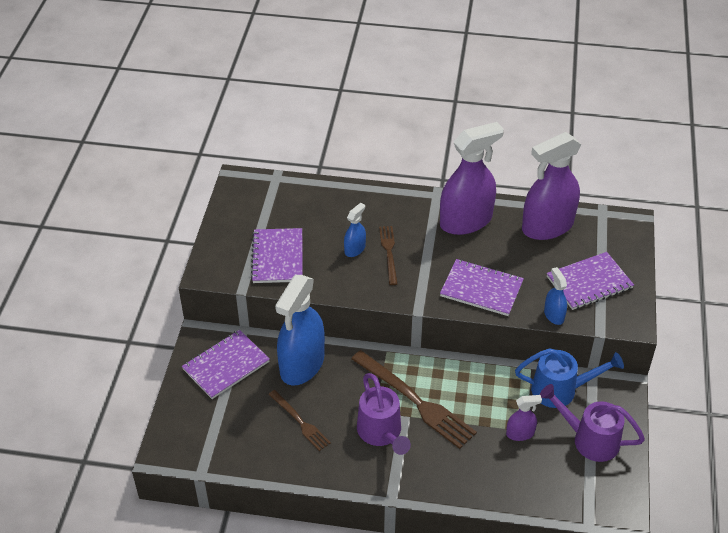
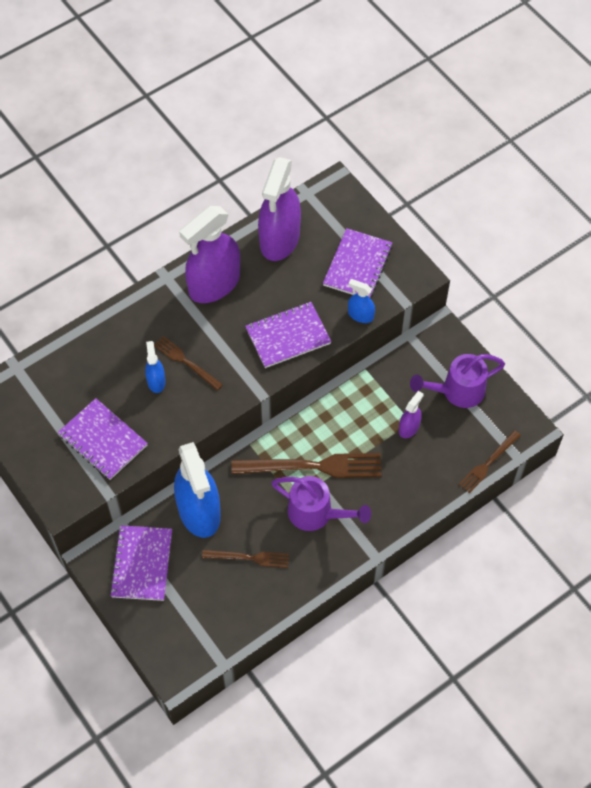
camera: 45 degrees left, 15 degrees up
(466, 221) = (214, 284): purple spray bottle -> purple spray bottle turned 150 degrees counterclockwise
(558, 509) = (488, 463): none -> brown fork
(561, 390) = (402, 368): blue watering can -> none

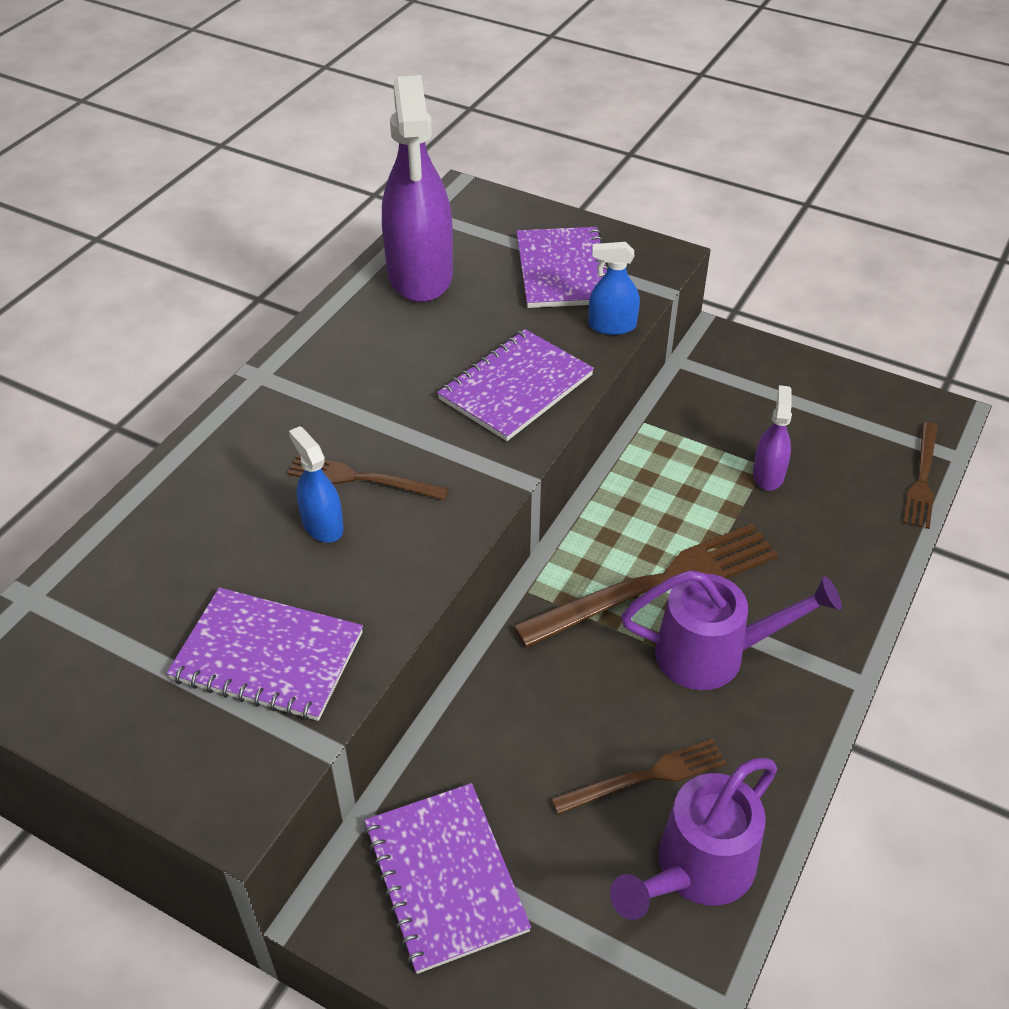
camera: 25 degrees left, 15 degrees down
(199, 511) = (503, 733): blue spray bottle -> none
(214, 284) = (348, 359): purple spray bottle -> none
(457, 391) = (801, 404): purple watering can -> purple watering can (695, 870)

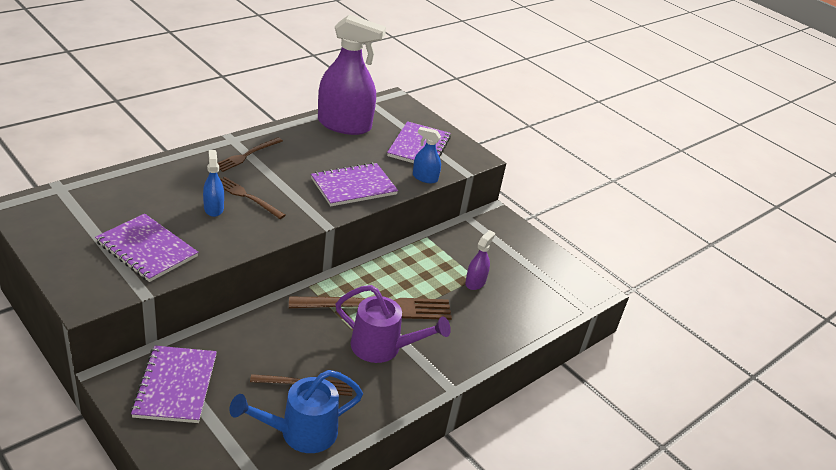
camera: 15 degrees right, 10 degrees down
(420, 275) = (344, 125): purple spray bottle -> purple spray bottle turned 90 degrees counterclockwise
(695, 870) = (300, 433): purple watering can -> blue watering can
(922, 478) = (560, 314): brown fork -> brown fork (247, 155)

